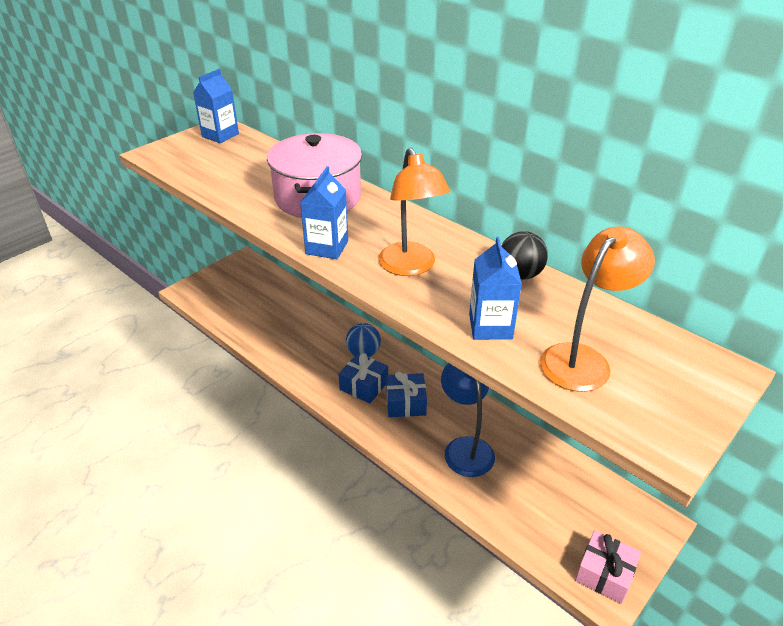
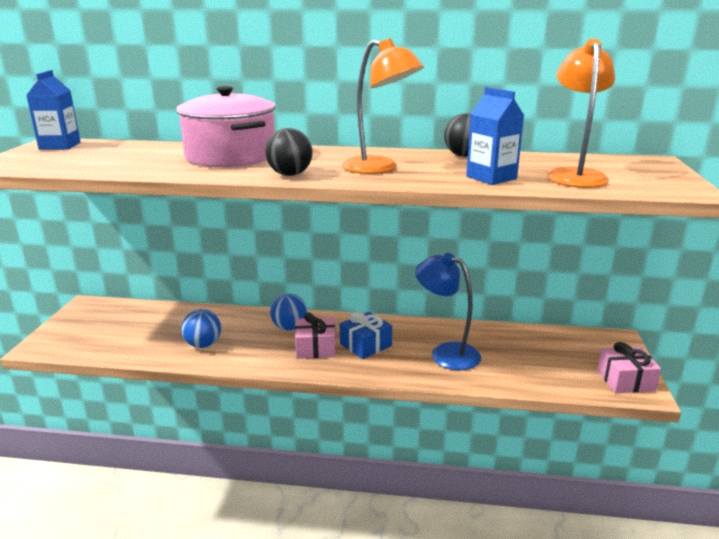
camera: 35 degrees left, 15 degrees down
(287, 340) = (203, 344): none -> blue ball
(327, 247) = (290, 174): blue carton -> black ball
(364, 386) = (315, 348): blue gift -> pink gift

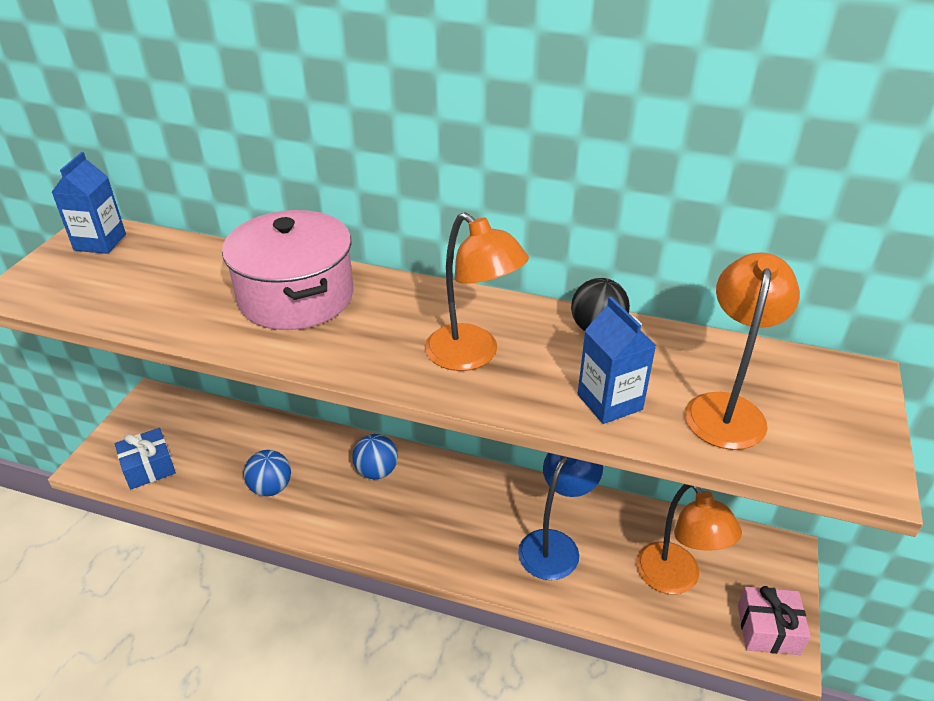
camera: 10 degrees right, 15 degrees up
(290, 174) = (354, 360): black ball -> none
(315, 348) = (399, 512): pink gift -> none
(365, 345) = (460, 516): blue gift -> blue gift (148, 467)
(446, 353) = (555, 545): blue lamp -> blue lamp turned 75 degrees clockwise
(545, 361) = (675, 579): none -> orange lamp

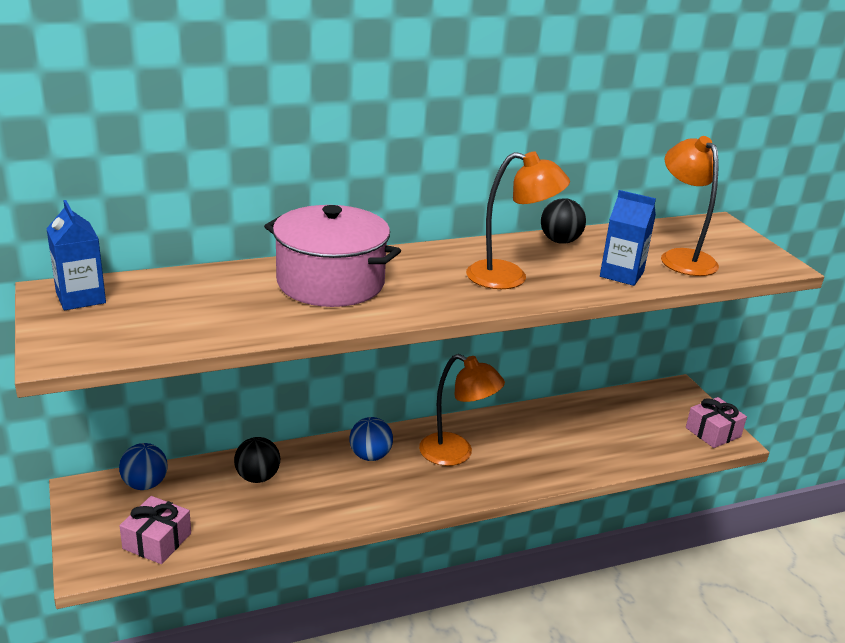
camera: 40 degrees left, 10 degrees down
(148, 467) = (157, 541): blue gift -> pink gift
(271, 447) = (257, 477): none -> black ball
(271, 488) = (295, 504): blue ball -> blue ball (145, 484)
(555, 545) = (549, 444): blue lamp -> none
(675, 579) = (639, 430): orange lamp -> orange lamp (456, 454)

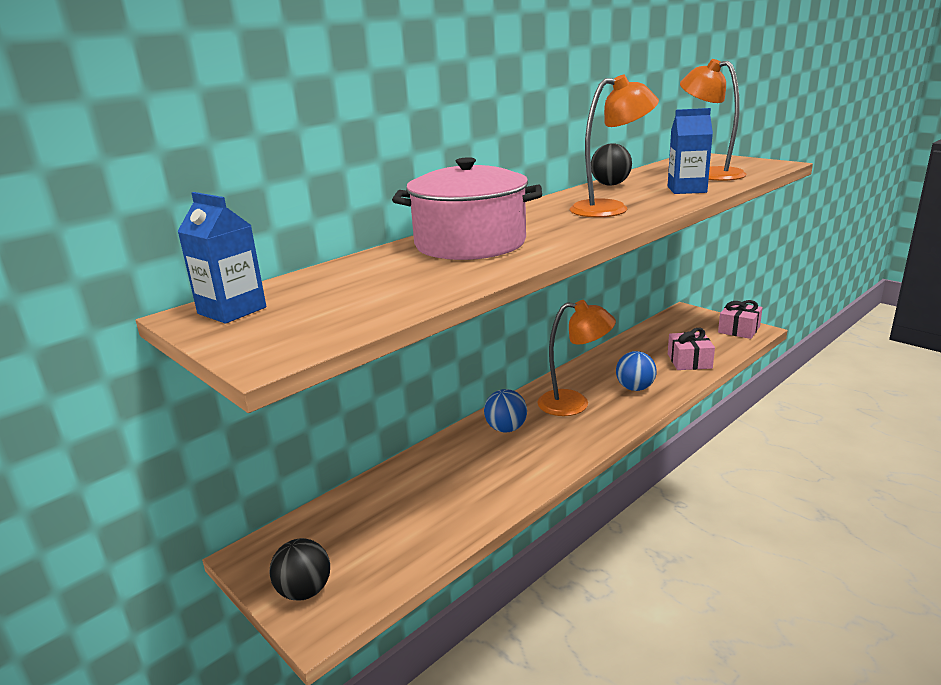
camera: 20 degrees left, 5 degrees down
(145, 484) = (314, 525): blue ball -> blue ball (635, 388)
(157, 541) = (372, 571): pink gift -> pink gift (689, 361)
(257, 477) = (421, 480): black ball -> black ball (304, 591)

